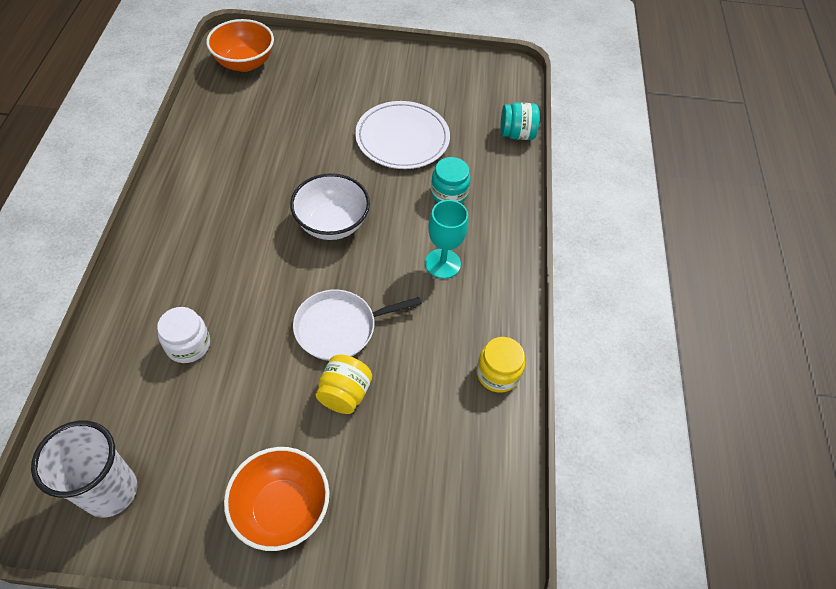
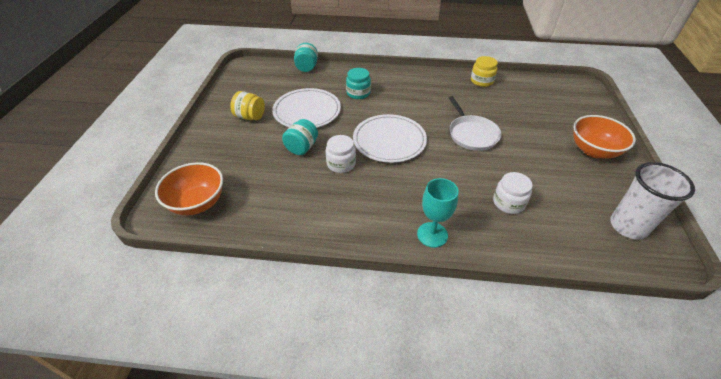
camera: 85 degrees left, 10 degrees down
(290, 173) = (341, 164): none -> white jar
(325, 136) = (302, 147): none -> turquoise jar
(332, 224) = (389, 140): white bowl -> white plate
(344, 394) = (515, 131): yellow jar -> yellow jar (250, 117)
(442, 263) = (414, 96): turquoise goblet -> turquoise goblet (432, 234)

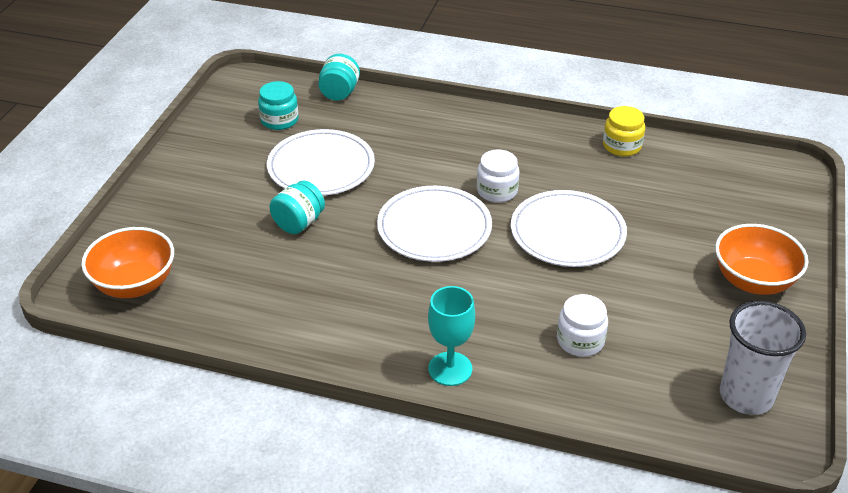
camera: 10 degrees right, 5 degrees down
(250, 117) = (232, 166): yellow jar -> none
(341, 164) = (350, 254): white jar -> white jar (497, 191)
(358, 93) = (410, 145): turquoise jar -> turquoise jar (279, 120)
(472, 134) = (567, 232): white pan -> white plate

